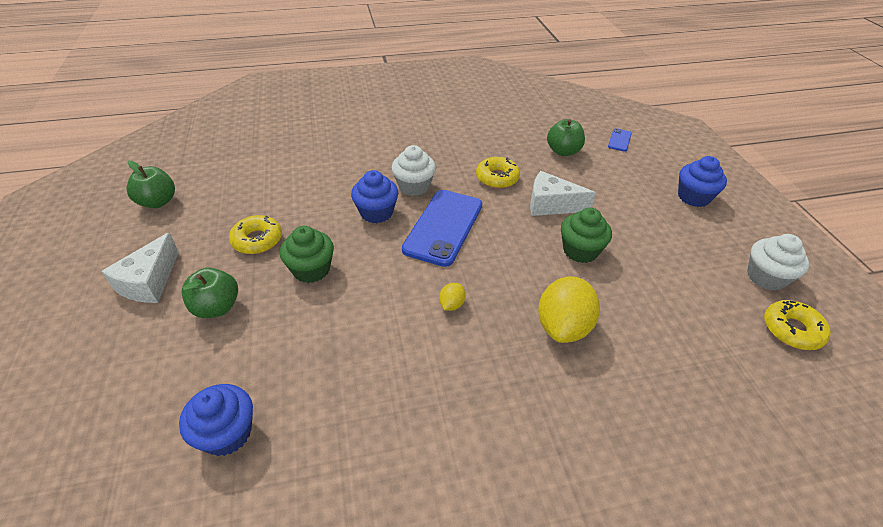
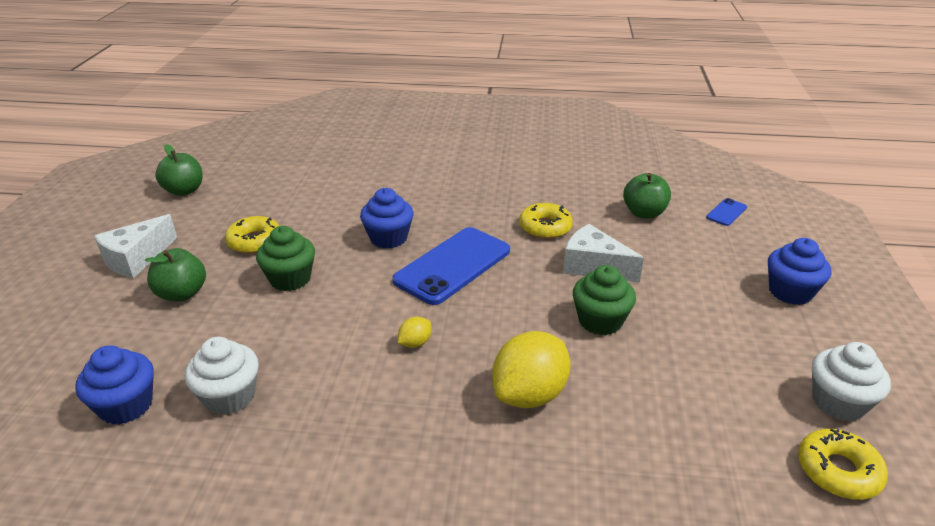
camera: 20 degrees right, 10 degrees down
(414, 186) = (444, 220): white cupcake -> white cupcake (229, 396)

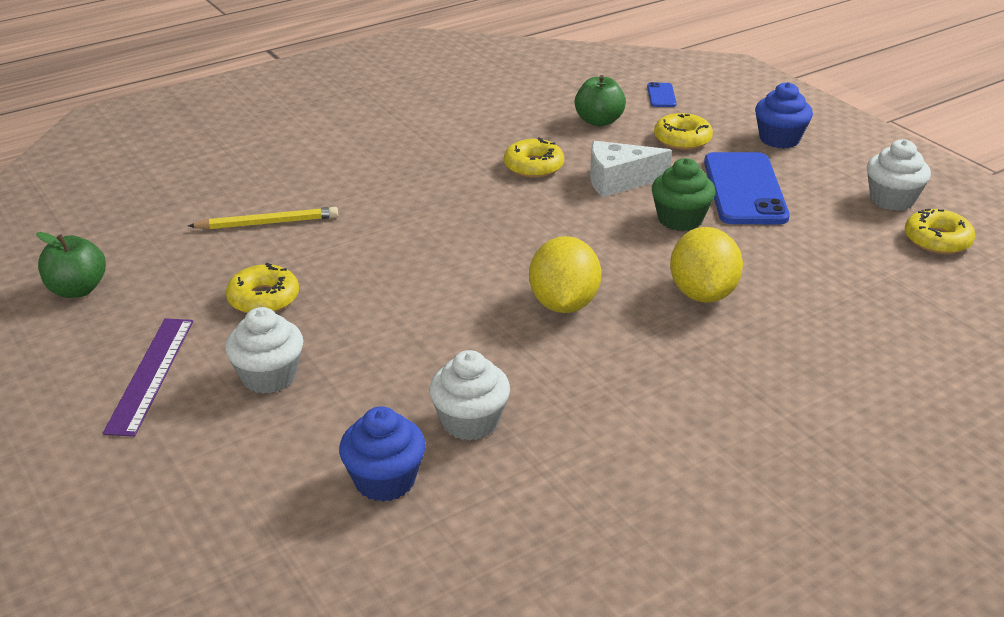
camera: 40 degrees left, 0 degrees up
(136, 259) = (150, 374): white cheese -> purple ruler
(182, 294) = (269, 376): green apple -> white cupcake
(290, 279) = (363, 311): green cupcake -> none
(328, 194) = (268, 223): none -> yellow pencil
(388, 238) = (403, 235): blue cupcake -> none
(415, 343) = (563, 304): yellow lemon -> yellow lemon, size x2.19
(453, 265) = (501, 232): blue phone -> blue phone (744, 189)
(695, 255) = (682, 139): none -> yellow donut

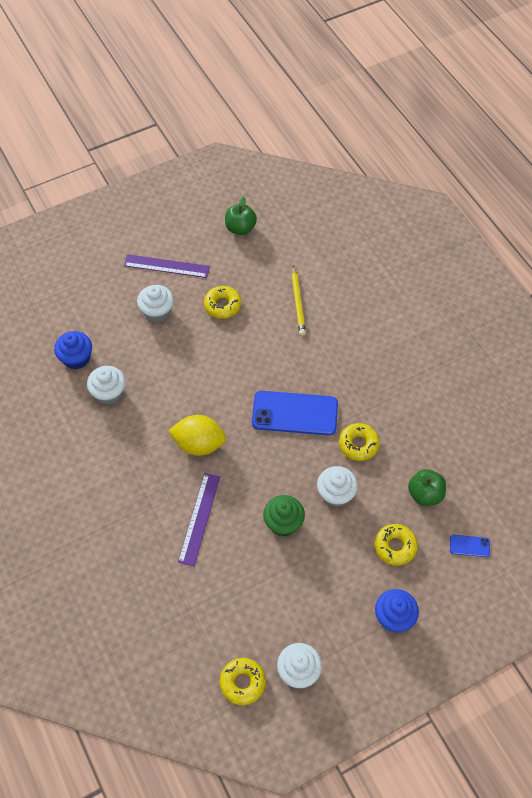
camera: 95 degrees right, 25 degrees up
(618, 181) = (335, 494): white cheese -> white cupcake
(702, 293) = (199, 518): yellow lemon -> purple ruler
(744, 189) = (319, 572): blue phone -> blue phone (295, 413)

